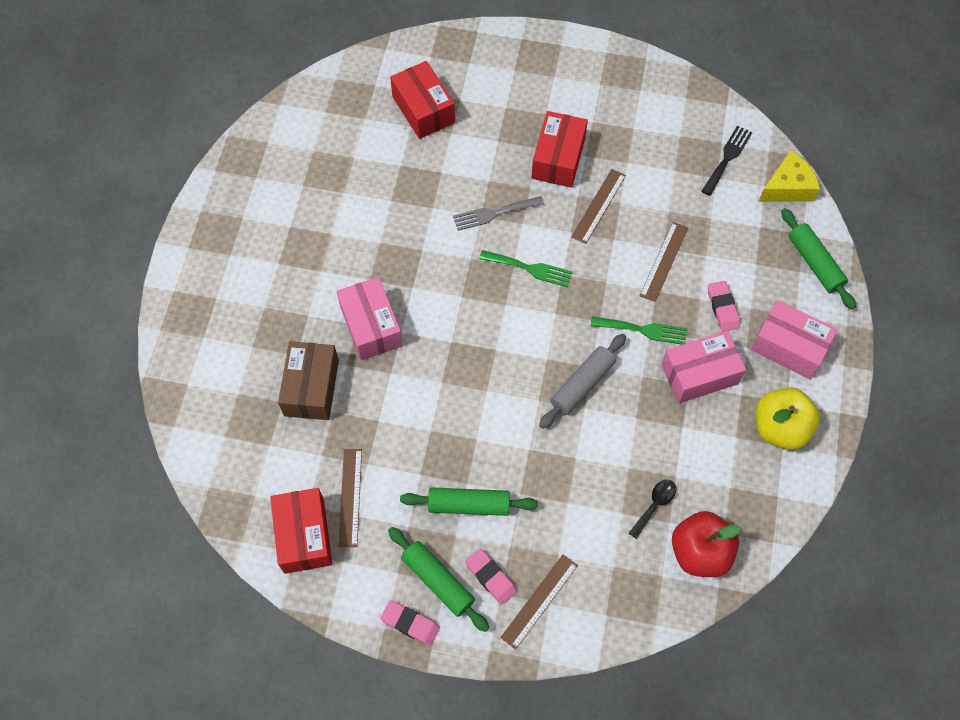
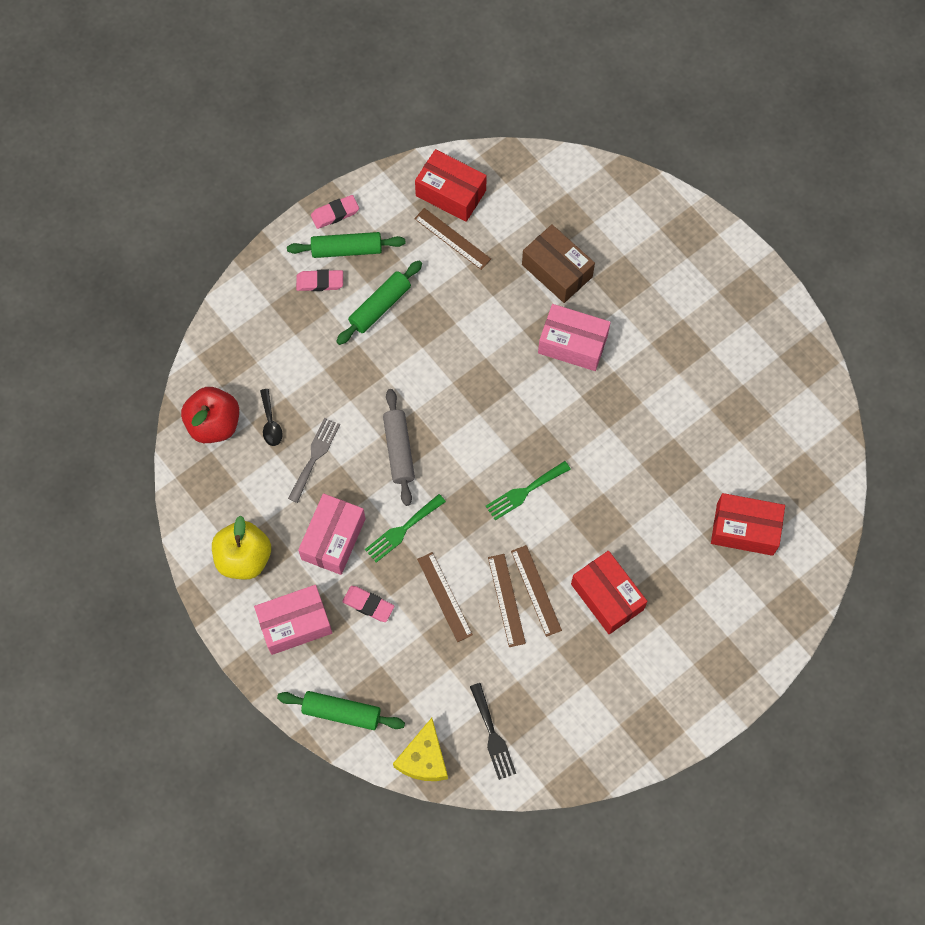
camera: 130 degrees right, 5 degrees up
(494, 213) = (597, 505): grey fork -> grey fork (315, 456)
(539, 601) = (277, 299): brown ruler -> brown ruler (506, 600)

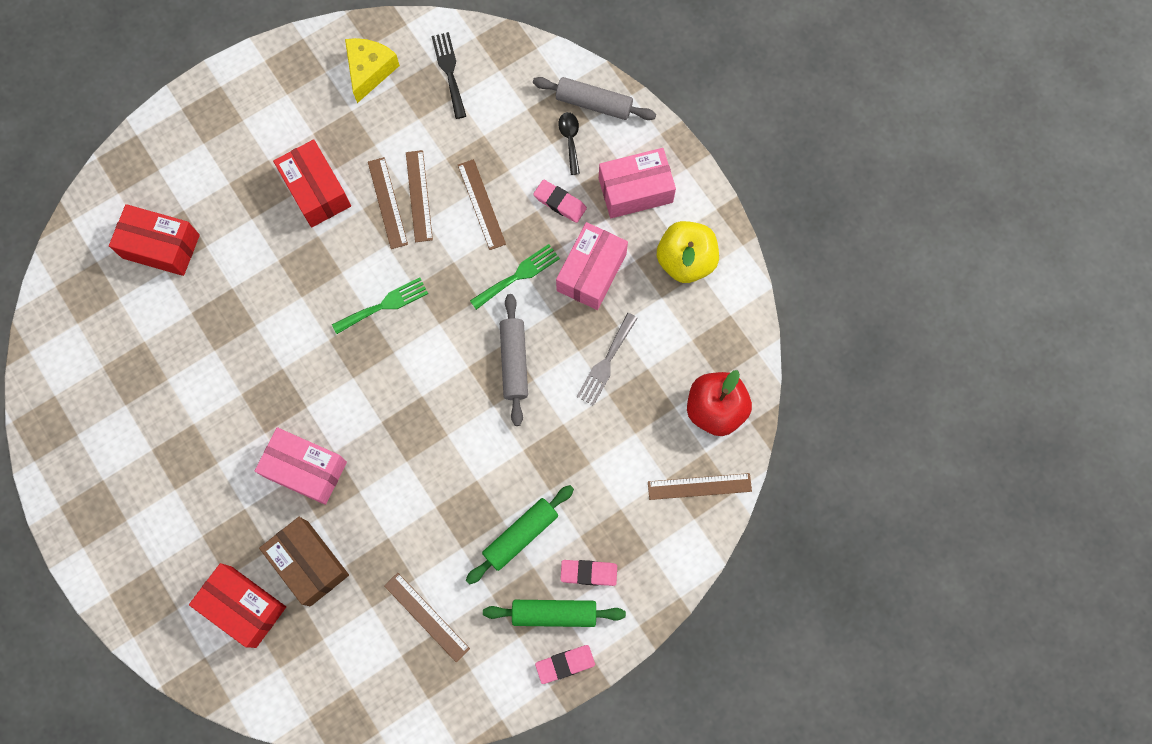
camera: 175 degrees left, 5 degrees up
(227, 358) = (699, 486): none -> brown ruler
(271, 423) = (652, 404): black spoon -> black spoon (570, 140)
(341, 712) = (594, 103): green rolling pin -> grey rolling pin
(424, 758) = (517, 56): yellow cheese -> yellow cheese (369, 71)
(450, 193) = (421, 680): red box -> red box (243, 606)

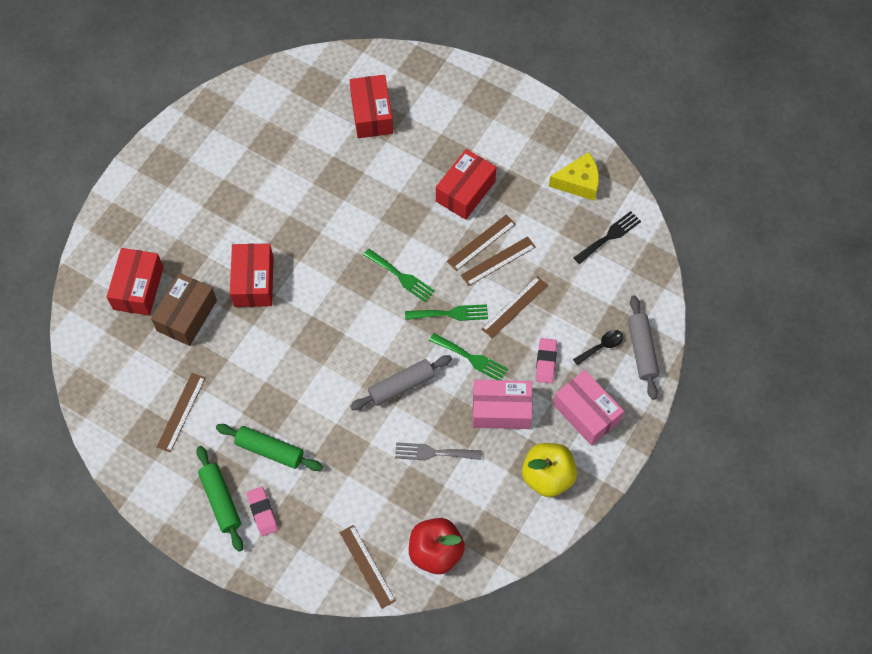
camera: 65 degrees right, 10 degrees down
(305, 469) = (253, 282): pink box -> red box
(455, 273) = (450, 314): none -> green fork
(565, 664) = (186, 525): pink eraser -> none

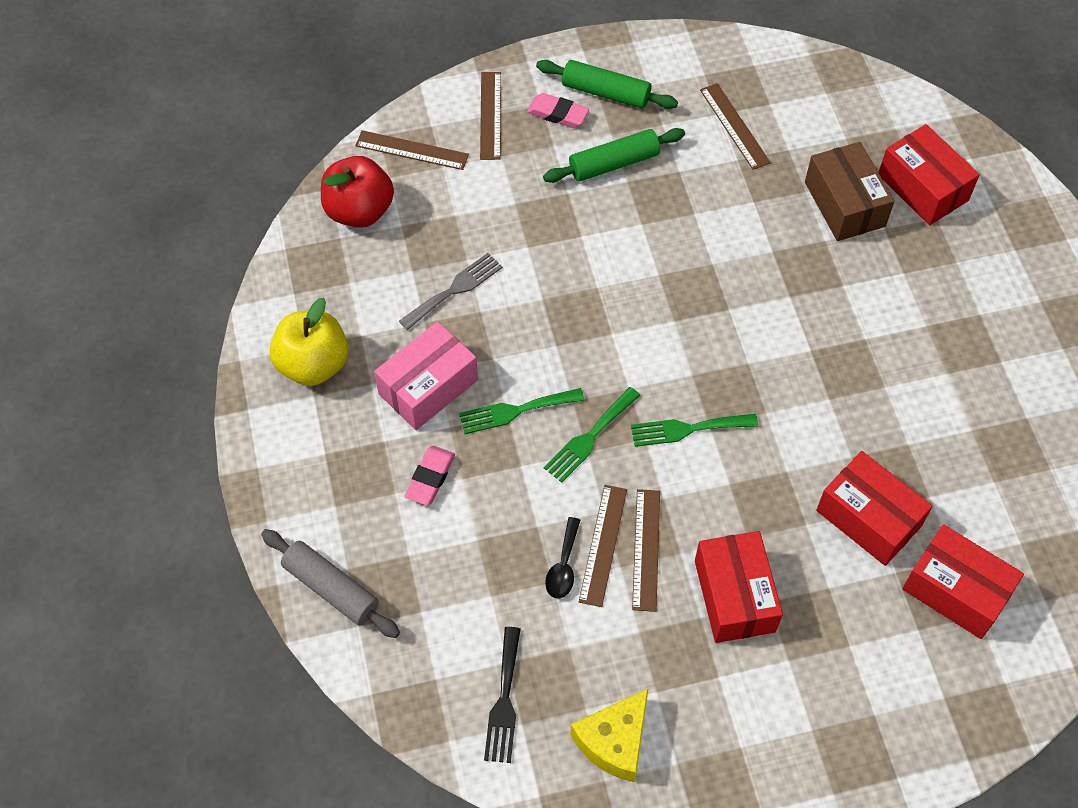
camera: 135 degrees right, 5 degrees down
(253, 282) = (827, 289): red box -> red box (868, 518)
(401, 386) = (557, 322): grey rolling pin -> none
(514, 307) = (528, 508): brown ruler -> brown ruler (490, 115)
(546, 362) = (430, 478): pink eraser -> pink eraser turned 60 degrees clockwise
(586, 413) = (332, 462): pink box -> none
(602, 346) = (383, 551): black spoon -> black spoon (563, 566)

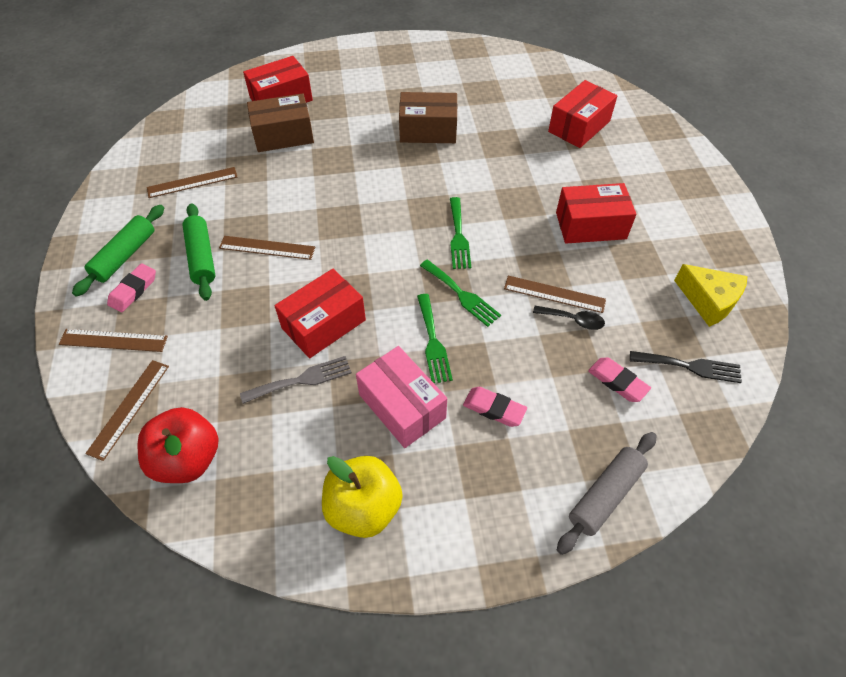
camera: 85 degrees left, 5 degrees down
(455, 289) = (302, 380): grey fork -> grey fork turned 105 degrees clockwise
(475, 612) = (617, 382): none -> pink eraser
(646, 549) = (557, 269): brown ruler -> brown ruler (267, 248)
(868, 518) = (530, 156): red box -> red box (323, 324)
(896, 378) = (428, 130): none -> brown box

